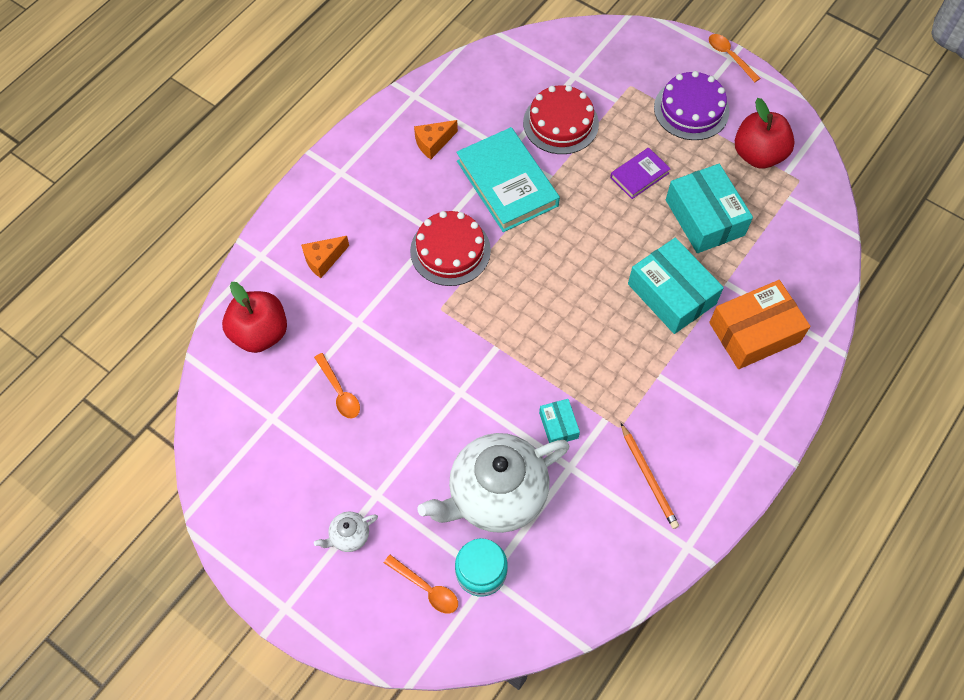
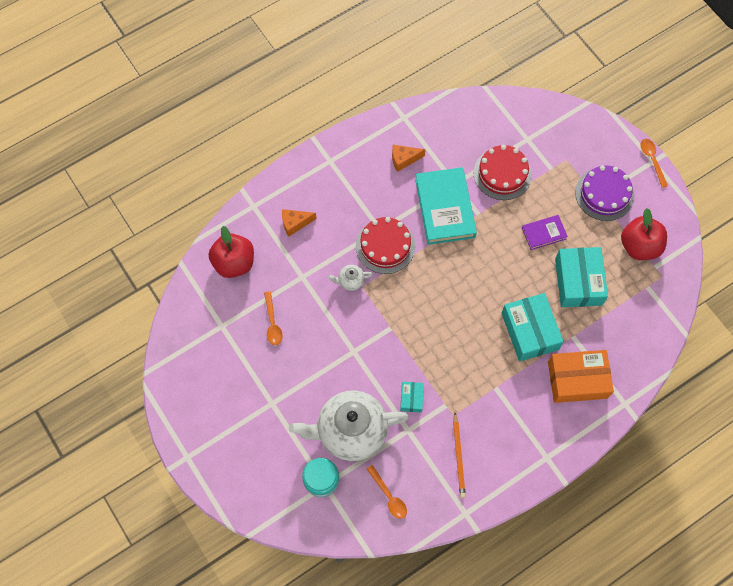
camera: 20 degrees right, 5 degrees up
(349, 536) = (244, 424): white teapot -> white teapot (350, 281)
(426, 588) = (281, 477): orange spoon -> orange spoon (388, 496)

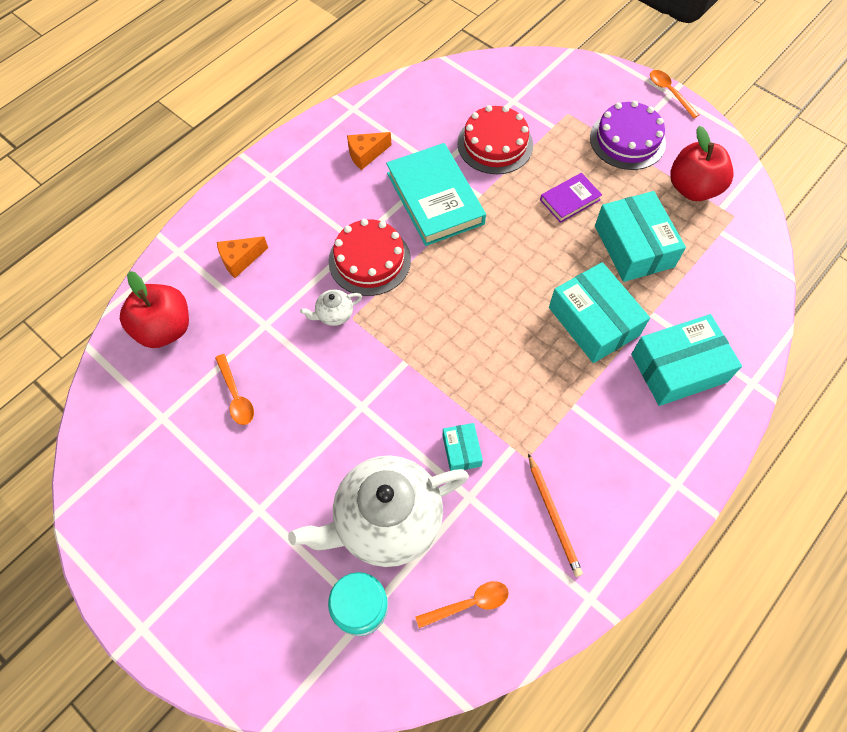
camera: 15 degrees left, 5 degrees down
(388, 496) = (469, 604): orange spoon -> orange spoon turned 60 degrees counterclockwise
(577, 380) = (678, 368): orange box -> turquoise box

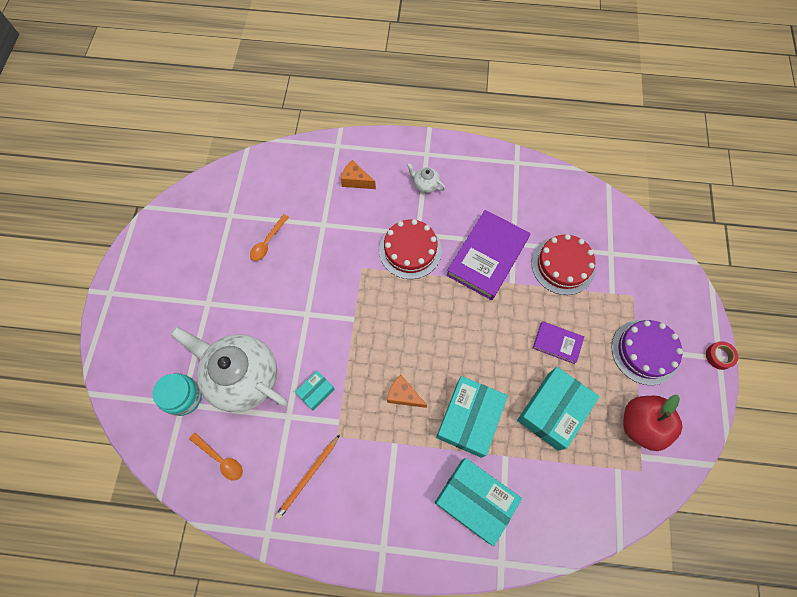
camera: 55 degrees right, 5 degrees up
(164, 329) = (284, 176): red apple -> none
(334, 315) = (357, 256): white teapot -> white teapot (425, 185)
(366, 154) = (487, 194): orange cheese -> orange cheese (403, 395)
(435, 198) = (487, 257): turquoise book -> purple book
(669, 92) = (719, 356): orange spoon -> red tape

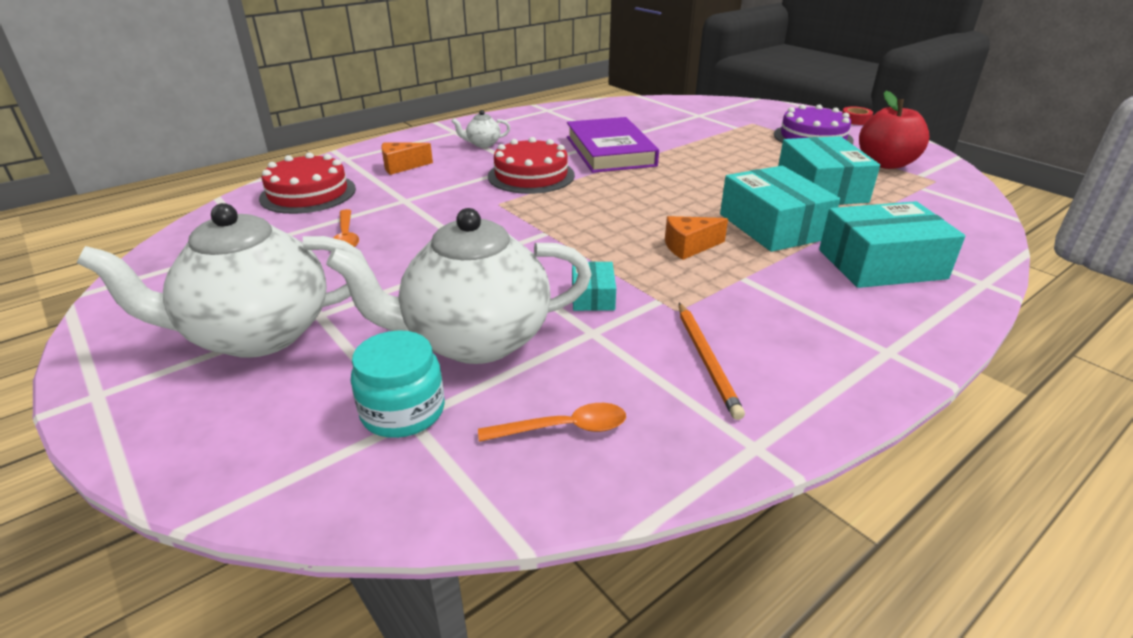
camera: 45 degrees left, 35 degrees down
(178, 298) = (256, 334): none -> white teapot
(557, 343) = (750, 161): purple book -> none
(563, 265) = (677, 131): red cake -> red cake (308, 193)

